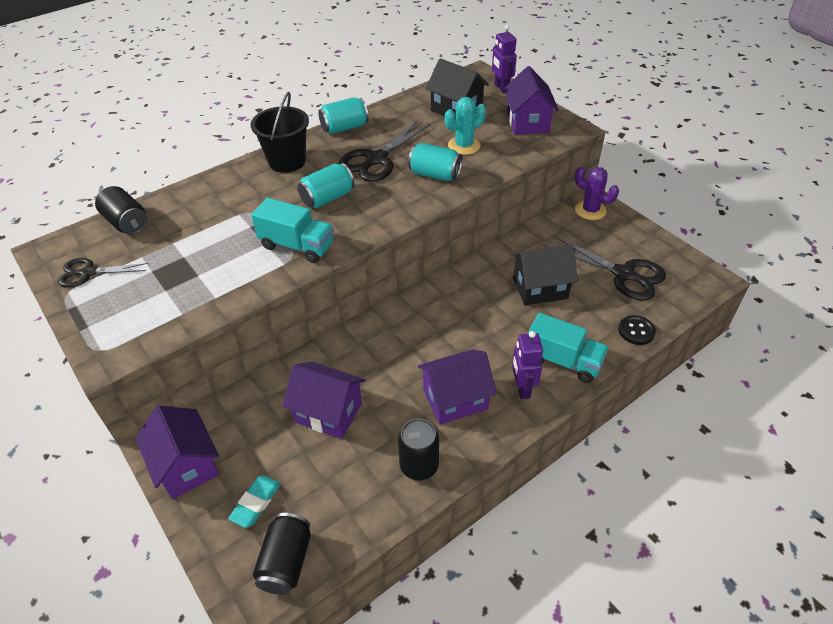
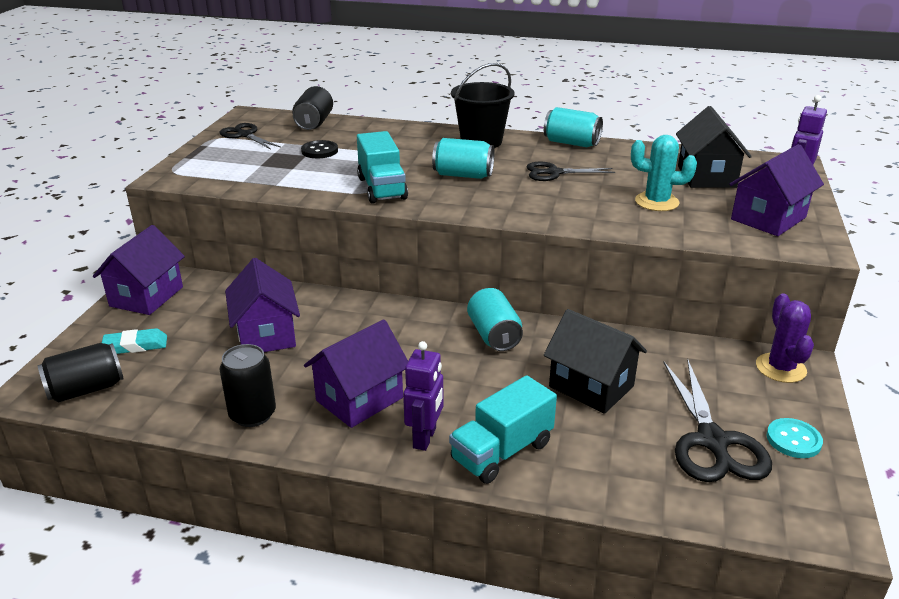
camera: 50 degrees right, 15 degrees down
(376, 159) = (554, 173): black scissors -> black scissors, size x0.62
(435, 175) = (583, 206): turquoise can -> turquoise can (494, 335)
(455, 399) = (359, 399): purple house -> purple house turned 75 degrees counterclockwise
(522, 388) = (425, 438): purple robot -> purple robot turned 150 degrees clockwise
(563, 361) = (502, 451): turquoise truck -> turquoise truck turned 60 degrees clockwise
(636, 331) = (628, 493): black button -> black button (319, 151)
(645, 246) = (793, 440): none -> turquoise button

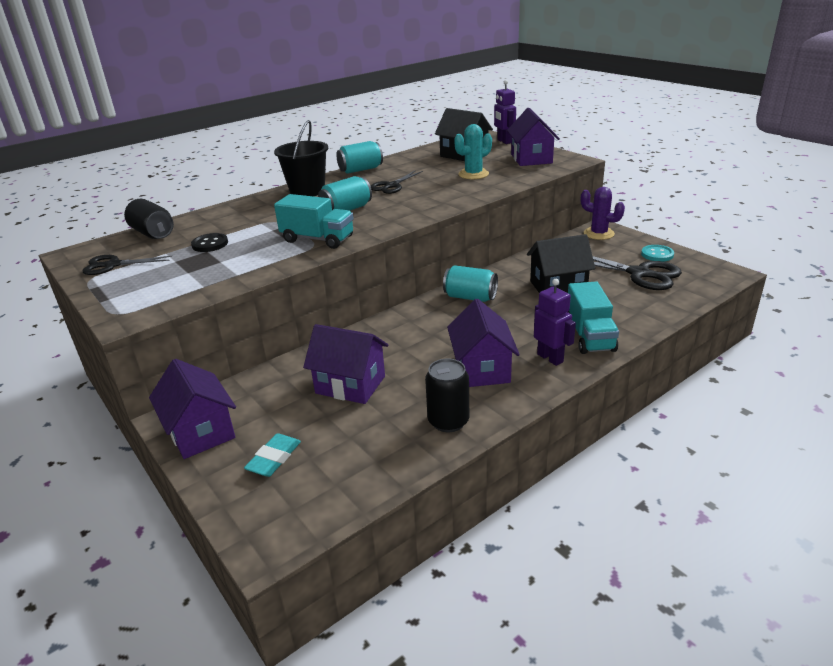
camera: 50 degrees left, 0 degrees up
(86, 389) = (307, 506): black can -> none

